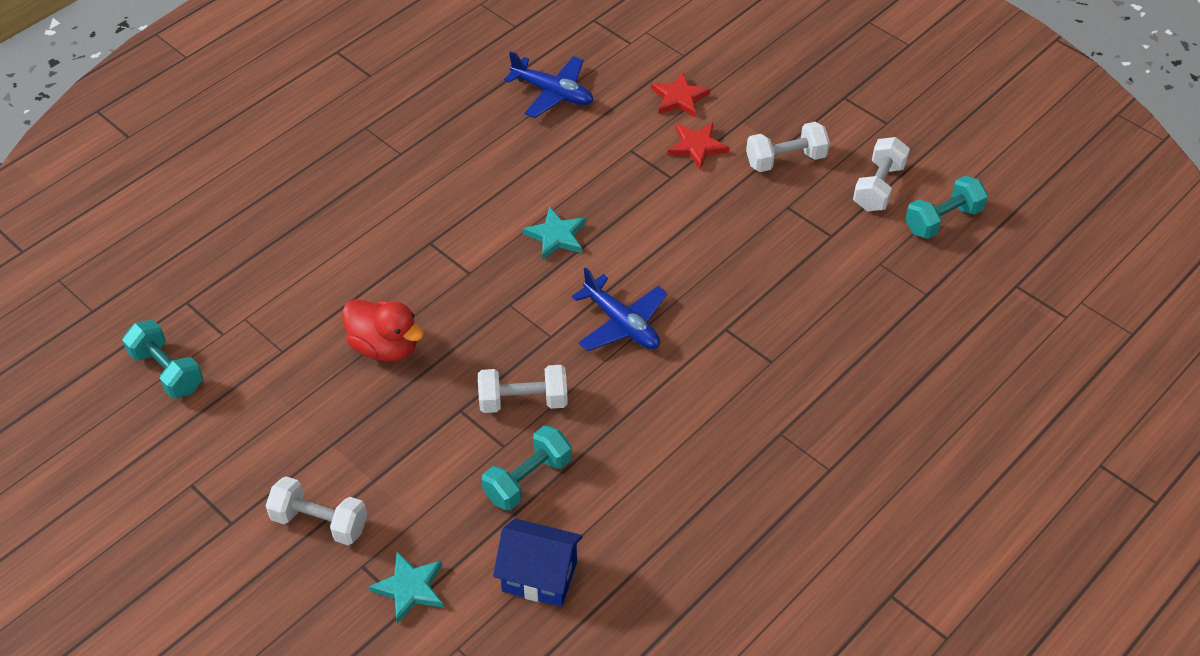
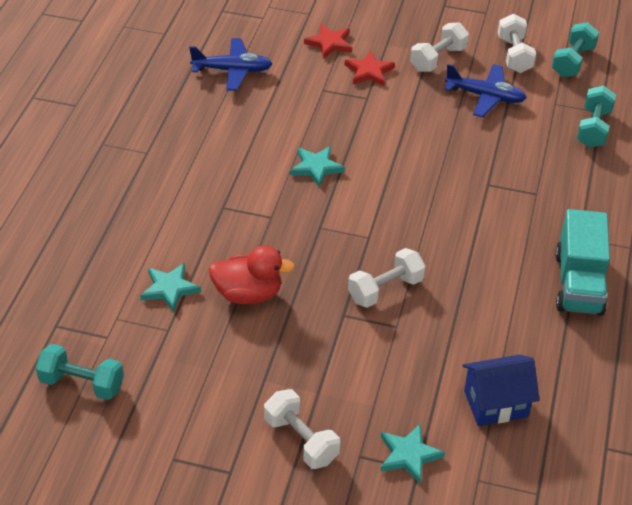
camera: 30 degrees left, 5 degrees down
(315, 309) = (169, 289): none -> turquoise star
(320, 522) = (301, 440): white dumbbell -> white dumbbell turned 60 degrees clockwise
(528, 479) = (433, 341): turquoise dumbbell -> turquoise dumbbell (593, 128)
(621, 324) = (413, 209): blue plane -> blue plane (485, 96)
(735, 484) = (578, 283): none -> turquoise truck

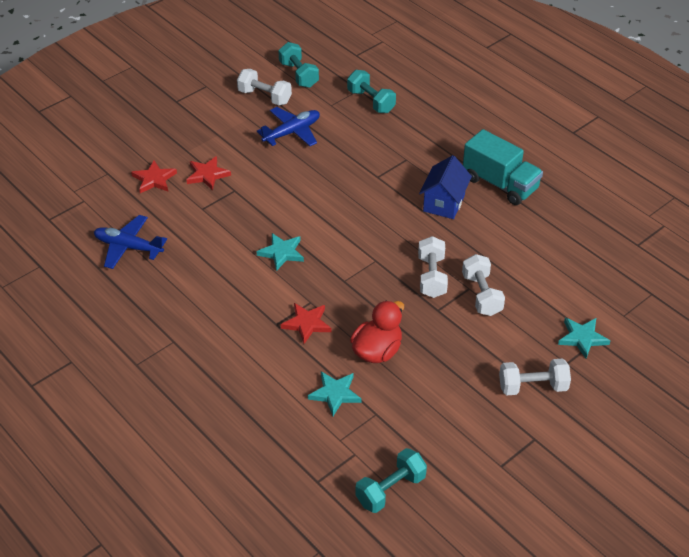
camera: 55 degrees left, 0 degrees up
(232, 70) = (128, 247): blue plane -> blue plane turned 105 degrees counterclockwise
(241, 228) = (307, 324): none -> red star
(438, 59) = (230, 134): white dumbbell -> white dumbbell (481, 295)
(496, 403) = (569, 275): blue house -> blue house (444, 203)

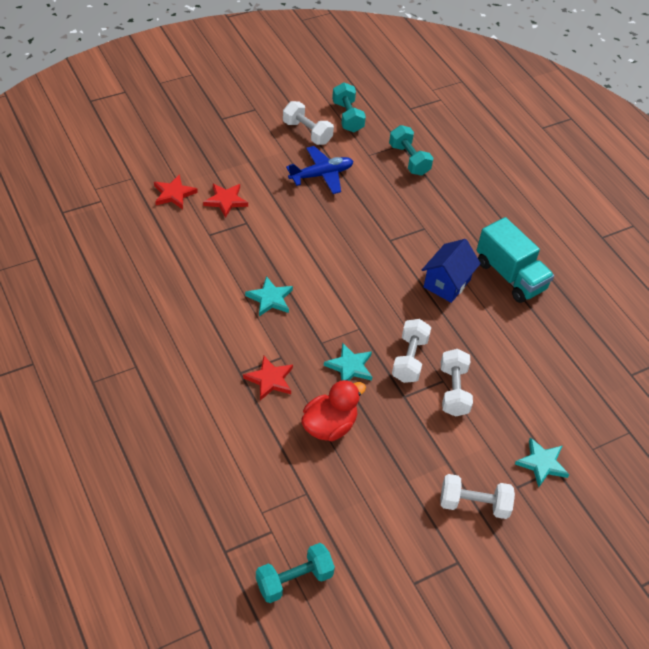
camera: 10 degrees right, 5 degrees up
(128, 247) = (126, 258): blue plane -> none
(335, 394) = (273, 461): turquoise star -> turquoise star (350, 366)

